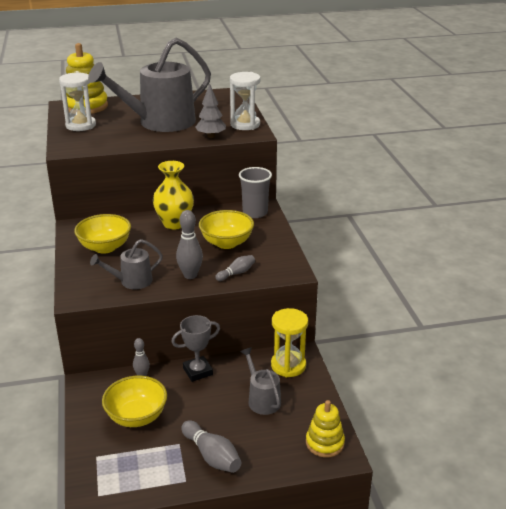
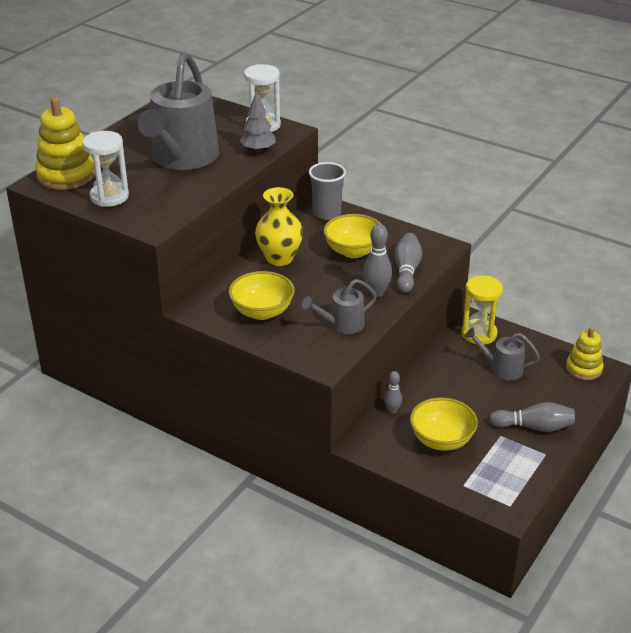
camera: 45 degrees left, 5 degrees up
(132, 281) = (342, 325): grey watering can -> grey watering can turned 45 degrees clockwise
(198, 371) = (426, 380): grey trophy -> none
(236, 273) = (406, 271): grey bowling pin -> grey bowling pin, size x1.61

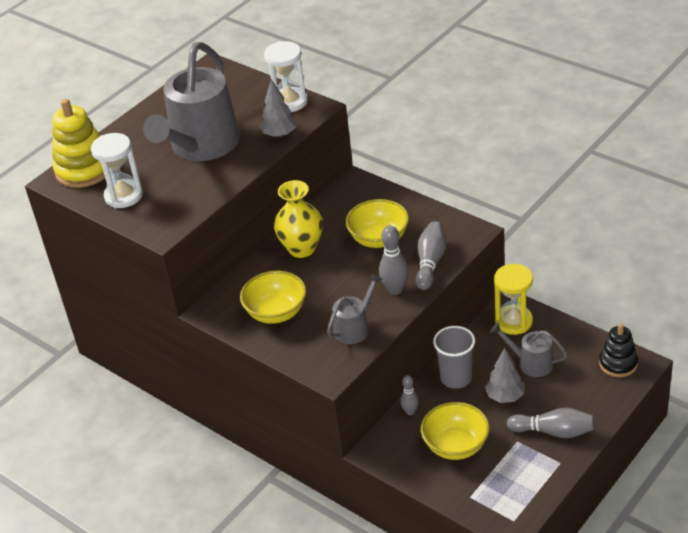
camera: 10 degrees right, 5 degrees up
(327, 213) = (358, 192): grey cup -> grey cup (456, 378)
(342, 325) = (354, 328): grey watering can -> grey watering can turned 150 degrees clockwise
(482, 397) = (505, 396): none -> grey tree
(583, 369) = (618, 363): yellow stacking toy -> black stacking toy

